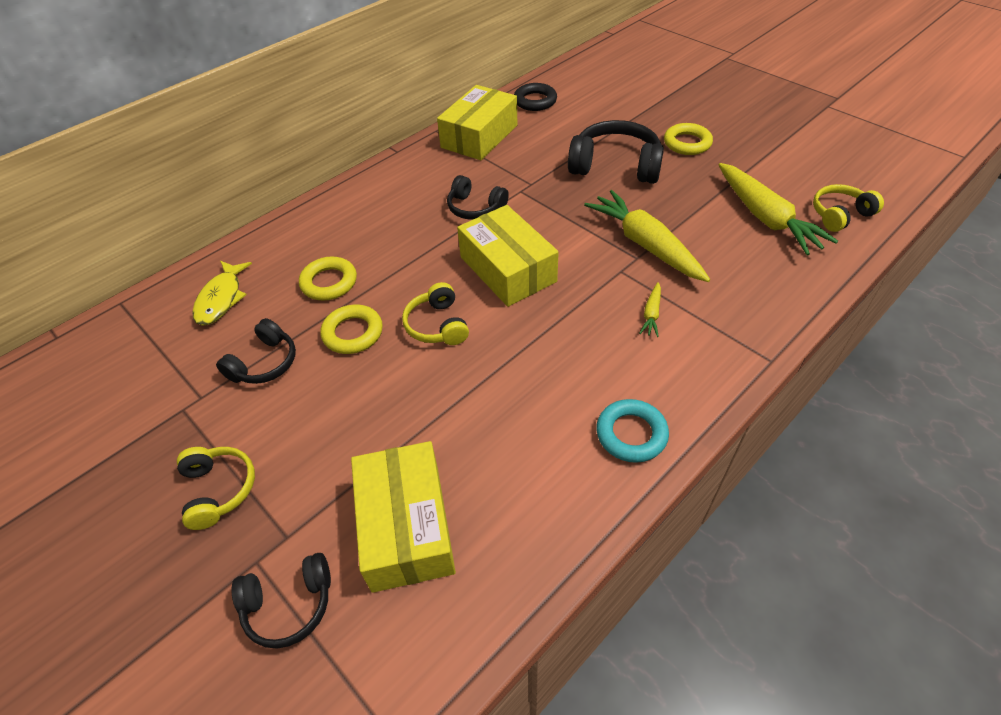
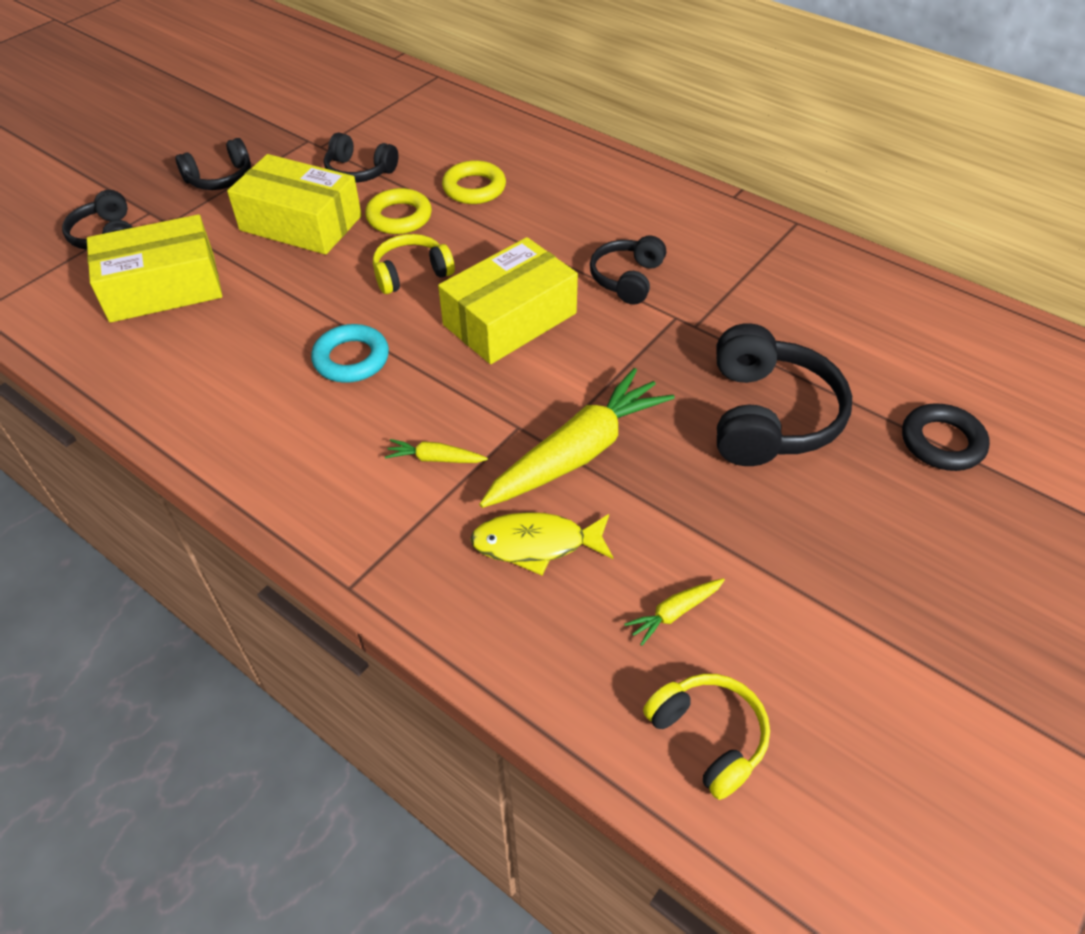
camera: 80 degrees right, 0 degrees up
(219, 490) = (220, 178): yellow headphones -> black headphones
(221, 299) = (445, 128): yellow fish -> yellow fish (536, 544)
(479, 136) = (797, 264): yellow box -> yellow box (301, 223)
(535, 101) = (923, 313): black ring -> black ring (942, 442)
(631, 434) = (243, 440): turquoise ring -> turquoise ring (351, 359)
(687, 143) = (871, 511): yellow ring -> none
(765, 217) = (674, 613): yellow carrot -> yellow carrot, size x0.43

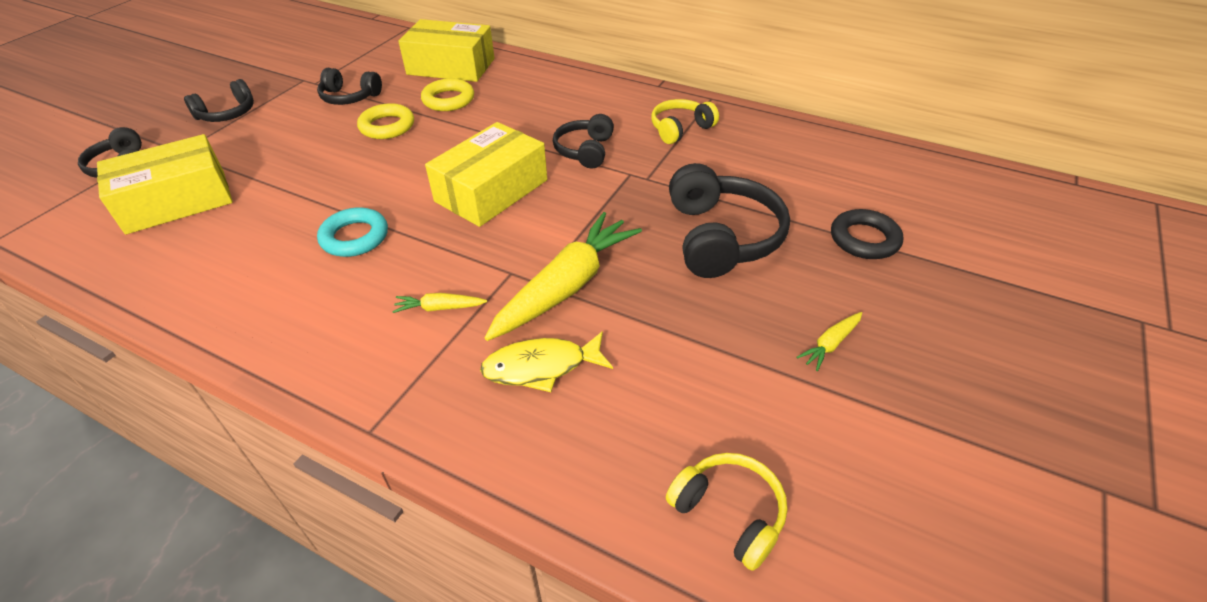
camera: 10 degrees left, 5 degrees down
(301, 223) = (301, 139): yellow box -> yellow box (451, 66)
(411, 273) = (402, 166): yellow headphones -> yellow headphones (680, 129)
(674, 613) = (676, 407): yellow carrot -> yellow carrot (830, 344)

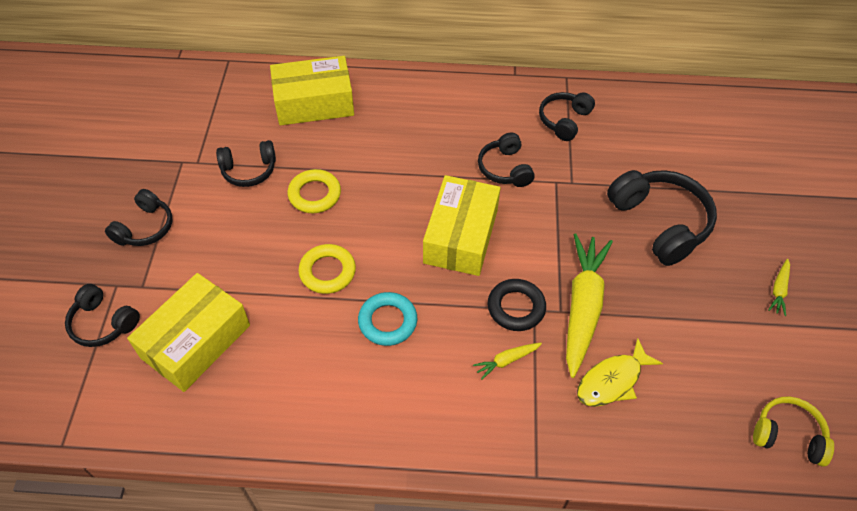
camera: 25 degrees left, 10 degrees up
(448, 100) = (345, 145): yellow ring -> yellow ring (327, 272)
(680, 129) = (564, 120): yellow headphones -> black headphones
(864, 239) = (754, 191): black ring -> black ring (516, 307)

